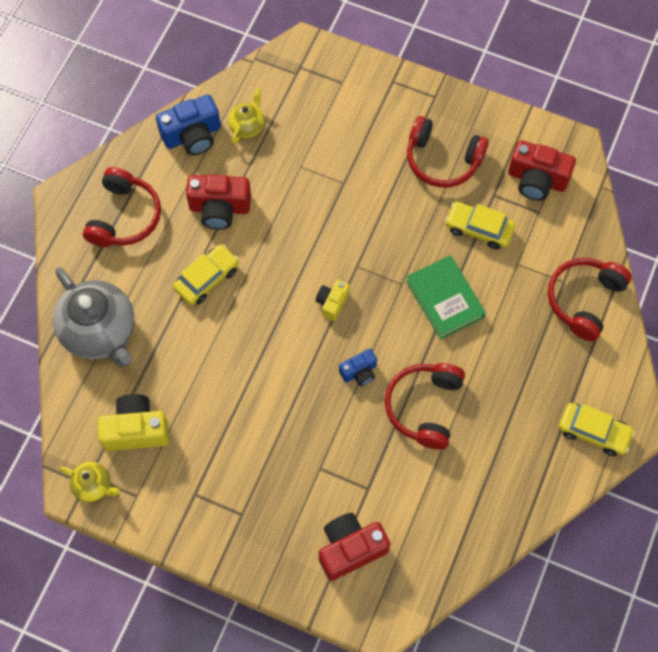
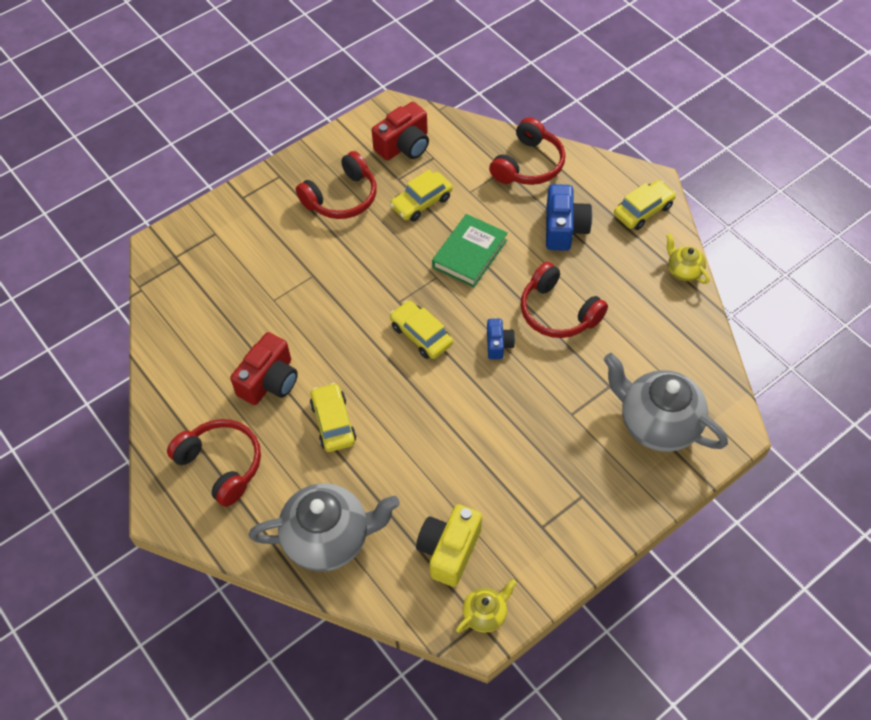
camera: 60 degrees left, 10 degrees down
(192, 135) = (179, 370): blue camera -> blue camera (564, 228)
(247, 126) = (202, 322): yellow teapot -> yellow teapot (683, 271)
(332, 303) = (421, 335): yellow camera -> yellow car
(350, 549) = (657, 424): red camera -> grey teapot
(445, 299) = (469, 254): green book -> green book turned 60 degrees counterclockwise
(584, 300) = (528, 165): red headphones -> red headphones turned 120 degrees counterclockwise

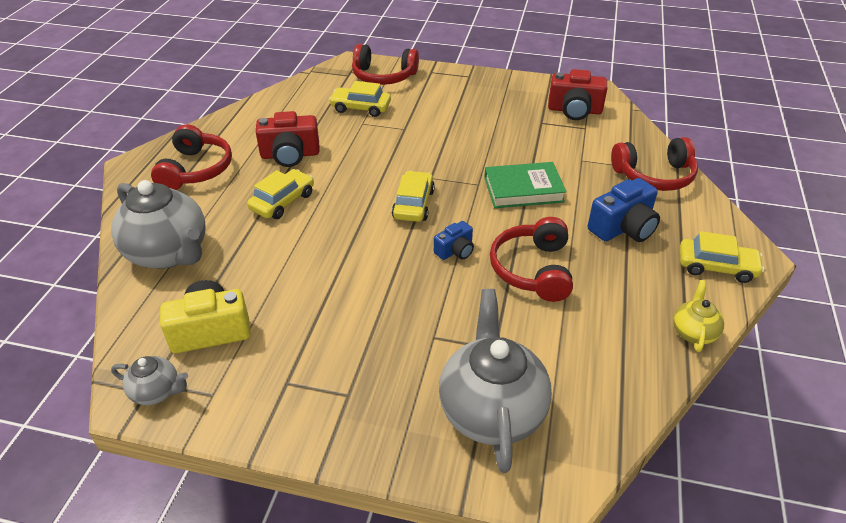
camera: 50 degrees right, 15 degrees down
(341, 198) = (488, 108): red headphones -> red headphones (383, 76)
(421, 202) = (536, 143): yellow car -> yellow car (361, 108)
(485, 614) = (157, 392): yellow teapot -> grey teapot

